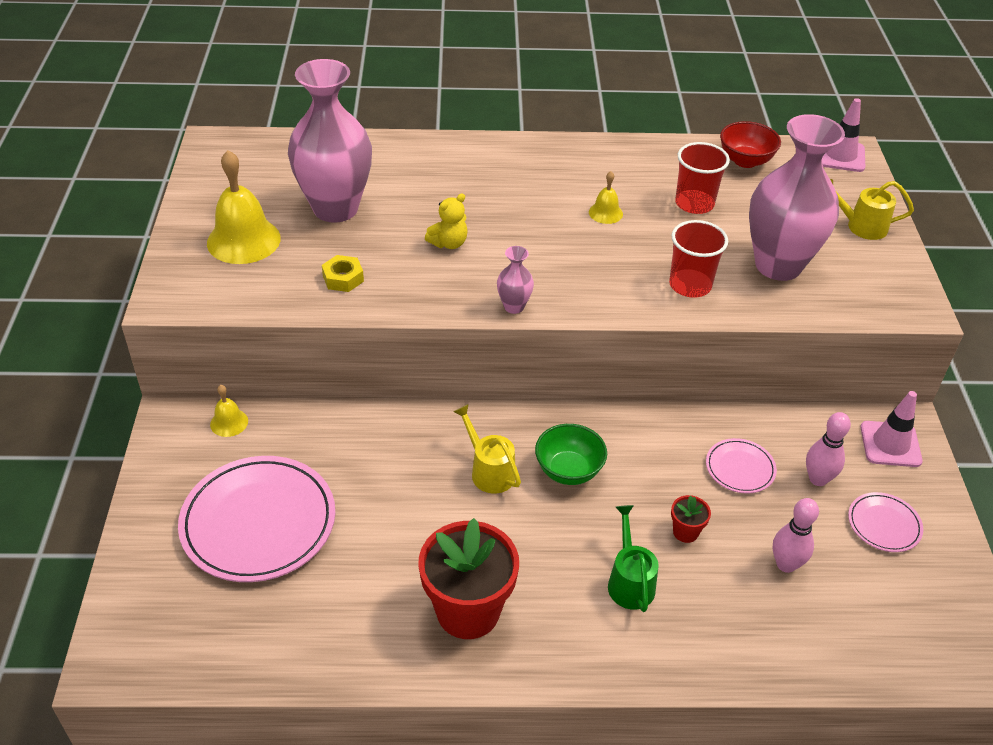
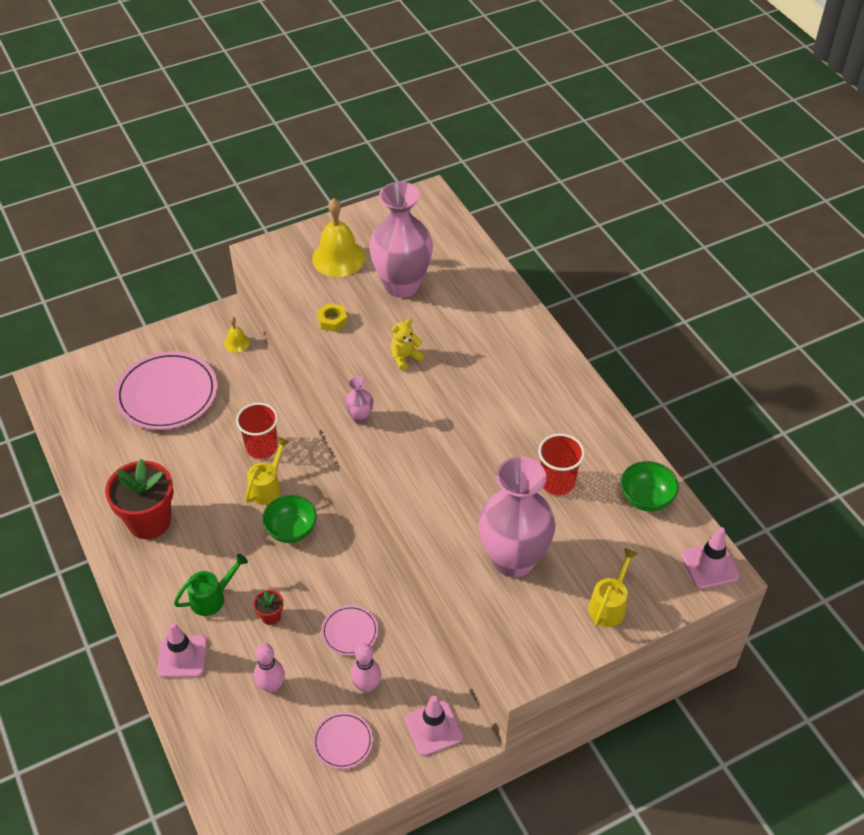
camera: 65 degrees right, 5 degrees up
(449, 243) = (405, 357): yellow teddy bear -> yellow teddy bear turned 120 degrees clockwise
(605, 213) = (504, 431): yellow bell -> none
(690, 285) = (450, 510): red cup -> red cup (261, 447)
(706, 642) = (182, 656): none -> pink traffic cone
(745, 161) = (646, 499): red bowl -> green bowl
(860, 226) = (609, 605): yellow watering can -> yellow watering can turned 45 degrees clockwise

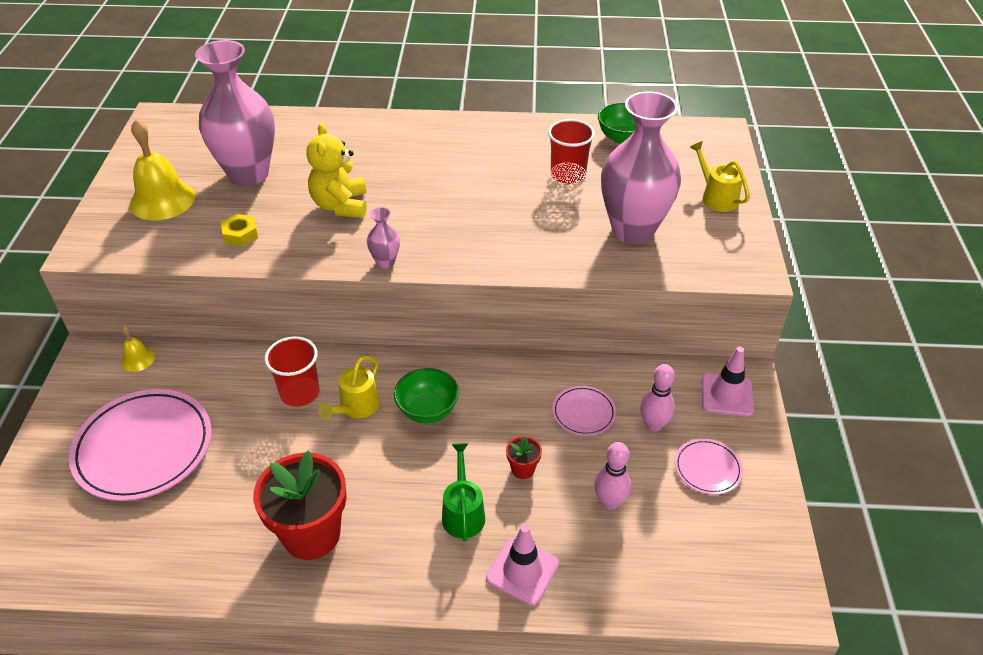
camera: 60 degrees left, 5 degrees down
(267, 487) = (356, 408): yellow watering can -> yellow watering can turned 120 degrees counterclockwise
(405, 357) = (340, 205): yellow teddy bear -> yellow teddy bear, size x1.64
(710, 565) = (710, 134): pink traffic cone -> none

